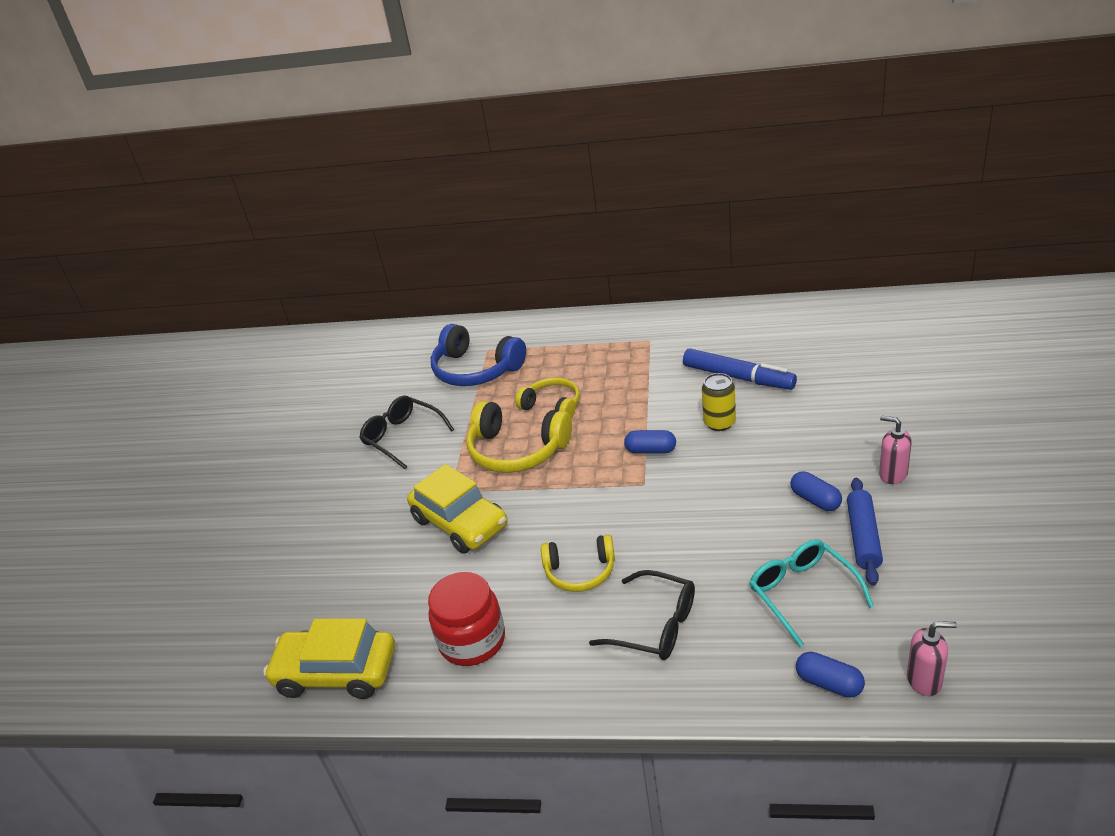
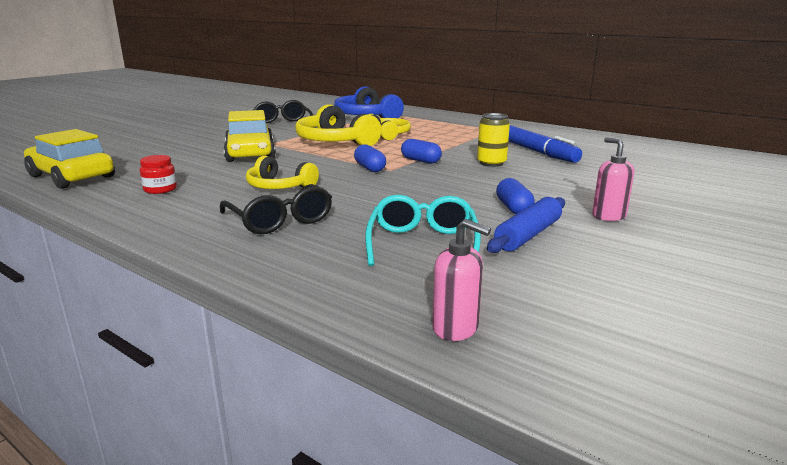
camera: 25 degrees right, 15 degrees down
(472, 641) = (160, 189): red jar -> red jar, size x0.53
(829, 683) = (358, 294): blue capsule -> blue capsule (370, 168)

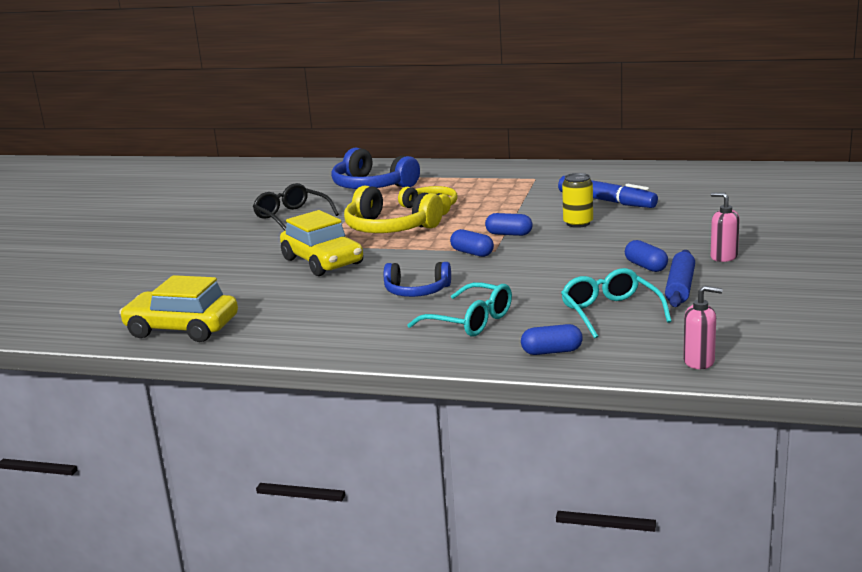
camera: 20 degrees left, 0 degrees up
(160, 189) = (306, 320): red jar -> none
(279, 186) = (417, 291): yellow headphones -> blue headphones
(280, 220) = (470, 321): black glasses -> turquoise glasses
(307, 269) = (552, 351): none -> blue capsule

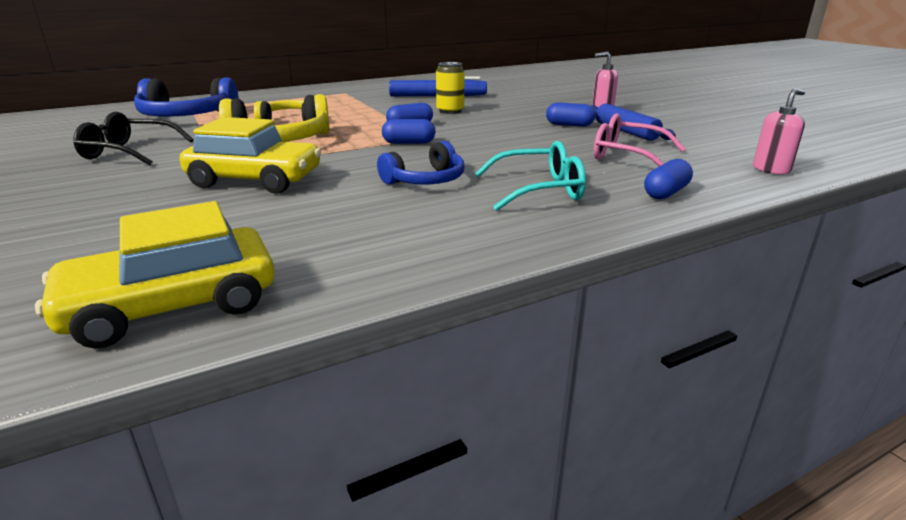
camera: 45 degrees left, 5 degrees up
(610, 312) = (627, 156): turquoise glasses -> pink glasses

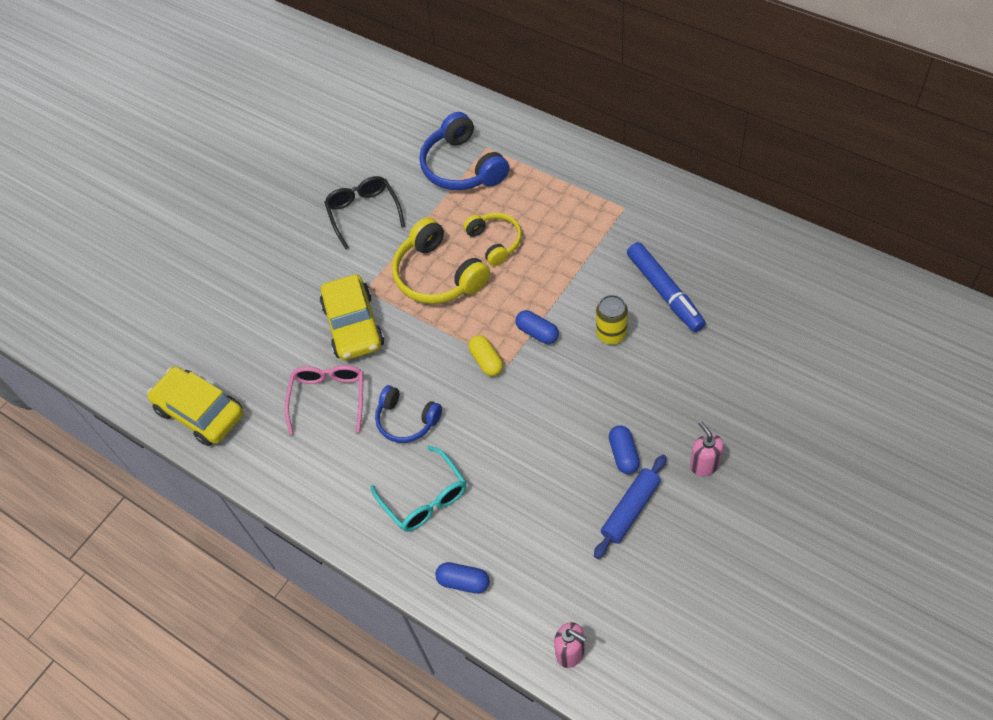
camera: 70 degrees right, 30 degrees up
(409, 143) = (486, 361): blue capsule -> yellow capsule
(627, 156) = (546, 532): pink glasses -> pink glasses (329, 398)

